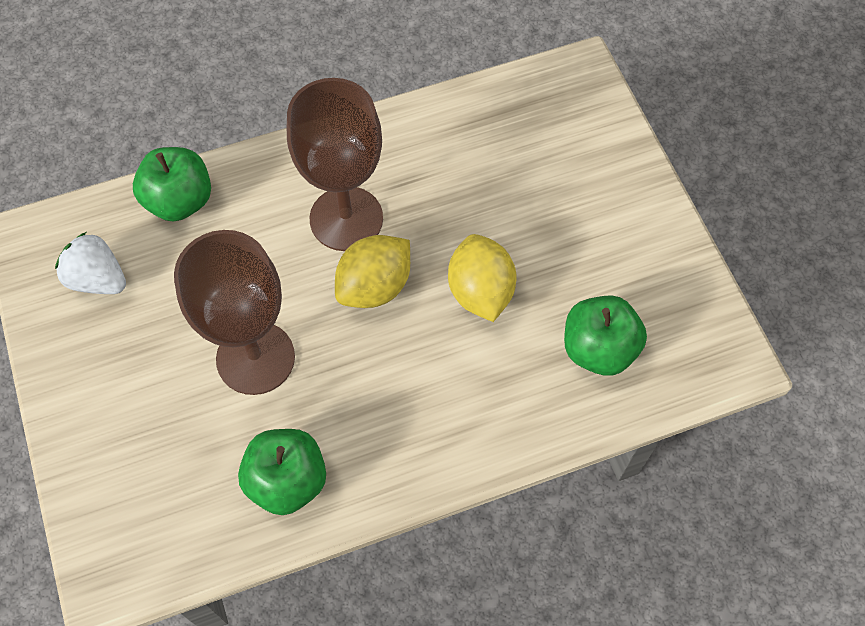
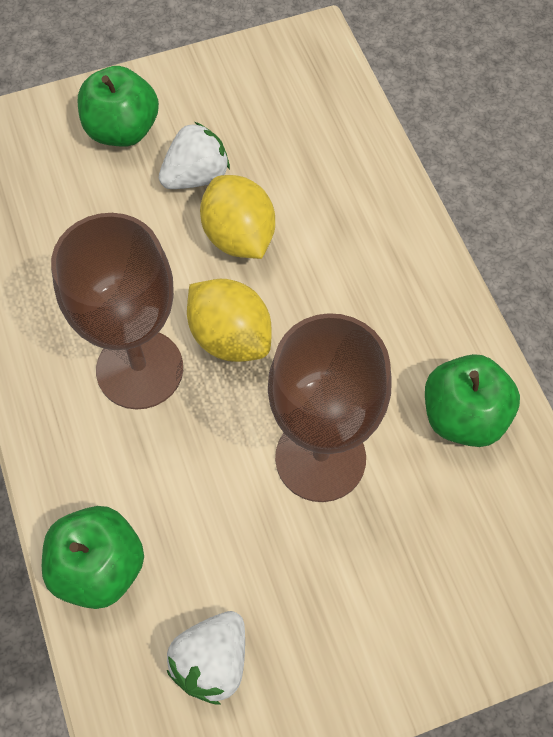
camera: 90 degrees left, 0 degrees up
(480, 292) = (239, 237): yellow lemon -> yellow lemon turned 75 degrees clockwise
(547, 254) = (196, 176): none -> white strawberry
(598, 349) = (304, 139): green apple -> green apple (122, 130)

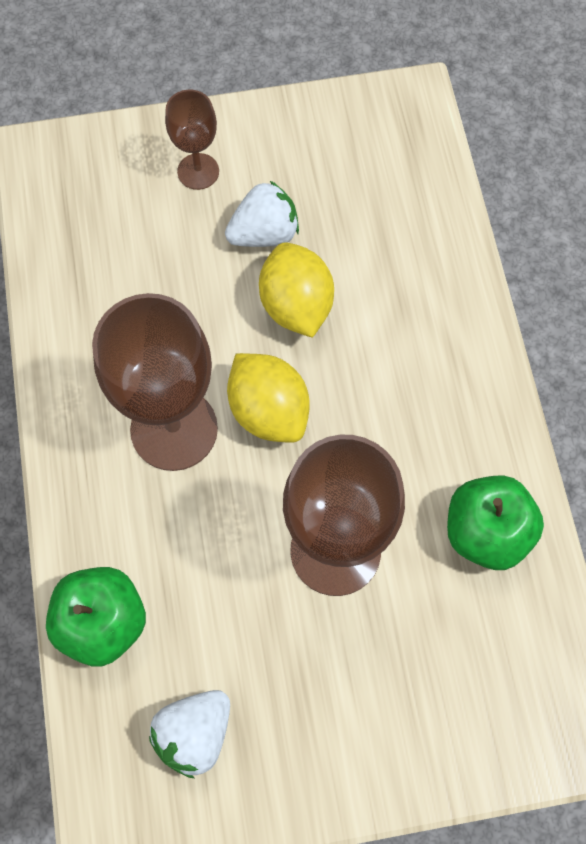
camera: 10 degrees right, 5 degrees up
(122, 130) = (198, 171): green apple -> brown goblet

